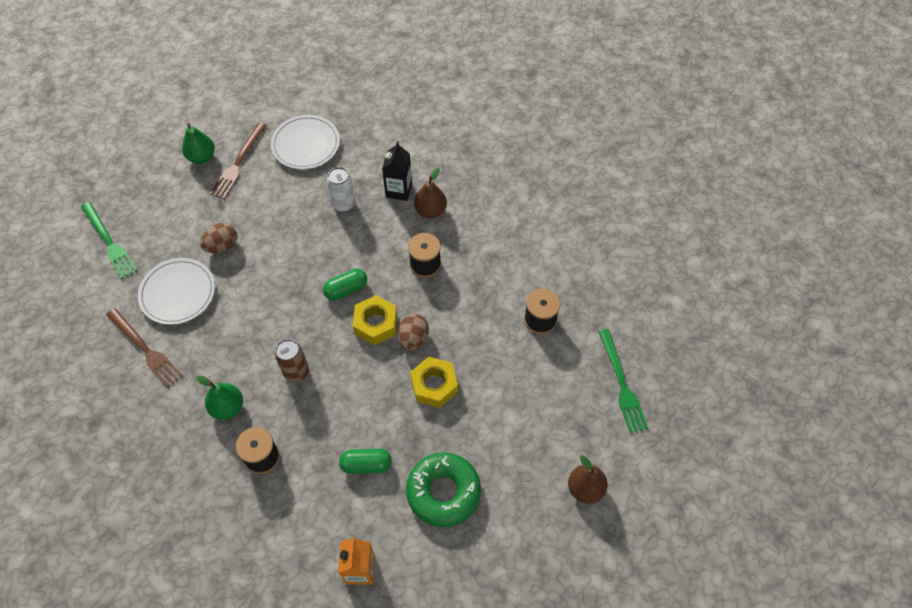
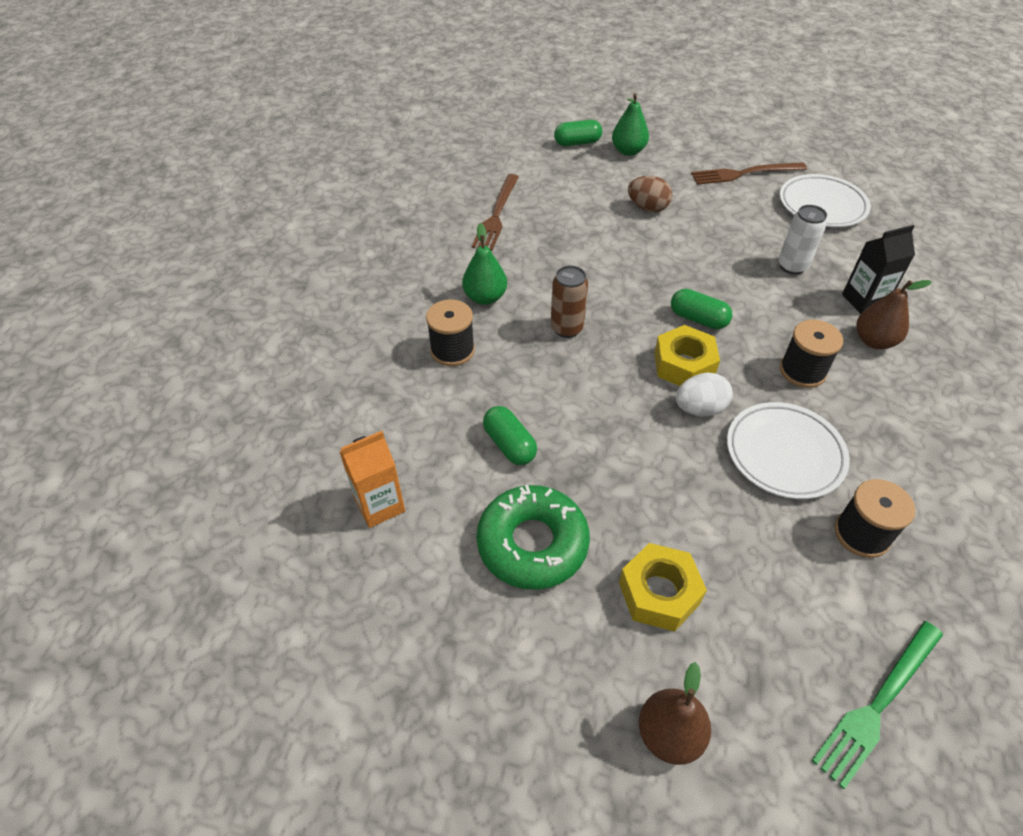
camera: 60 degrees right, 10 degrees down
(109, 242) = (577, 143): green fork -> green capsule
(178, 293) = (570, 206): white plate -> white plate (784, 454)
(202, 157) = (721, 150): green pear -> green pear (628, 151)
(413, 339) = (699, 409): brown egg -> white egg
(434, 385) = (661, 460): yellow nut -> yellow nut (659, 593)

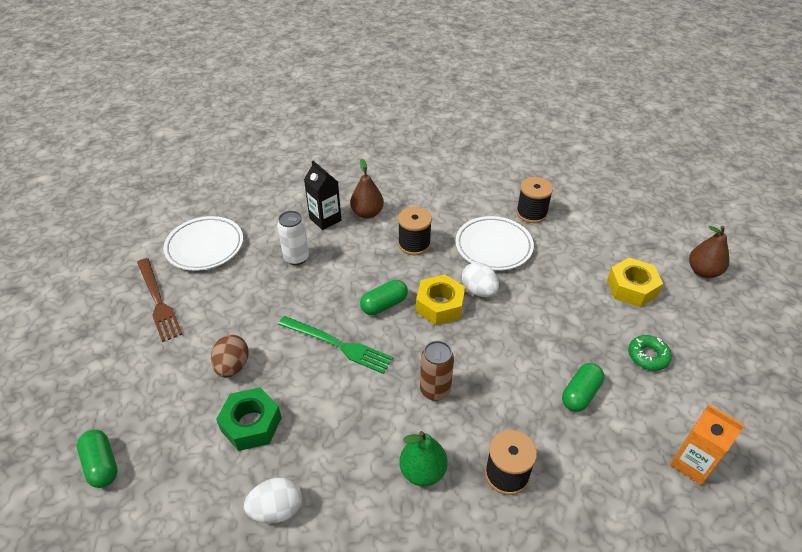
camera: 110 degrees left, 5 degrees down
(497, 215) = (276, 509): brown fork -> white egg
(532, 543) = (648, 356): green donut -> green donut, size x0.53
(580, 211) = (251, 424): none -> green nut
(628, 151) = (119, 406): green pear -> none
(698, 319) = (384, 305): green capsule -> green capsule turned 45 degrees clockwise
(878, 704) = (625, 205): green fork -> green fork (338, 345)

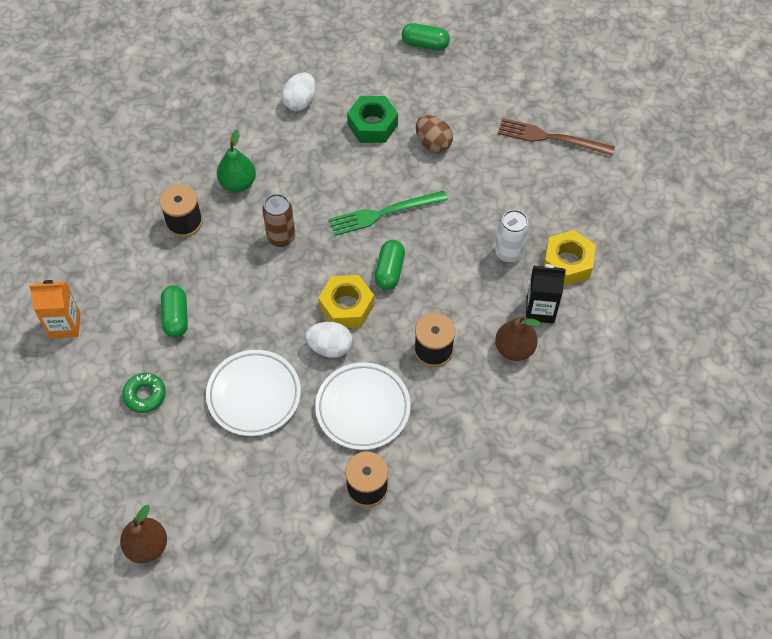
camera: 135 degrees right, 15 degrees up
(205, 247) = (591, 201): white plate -> white plate (254, 395)
(631, 288) = (202, 463): yellow nut -> yellow nut (568, 263)

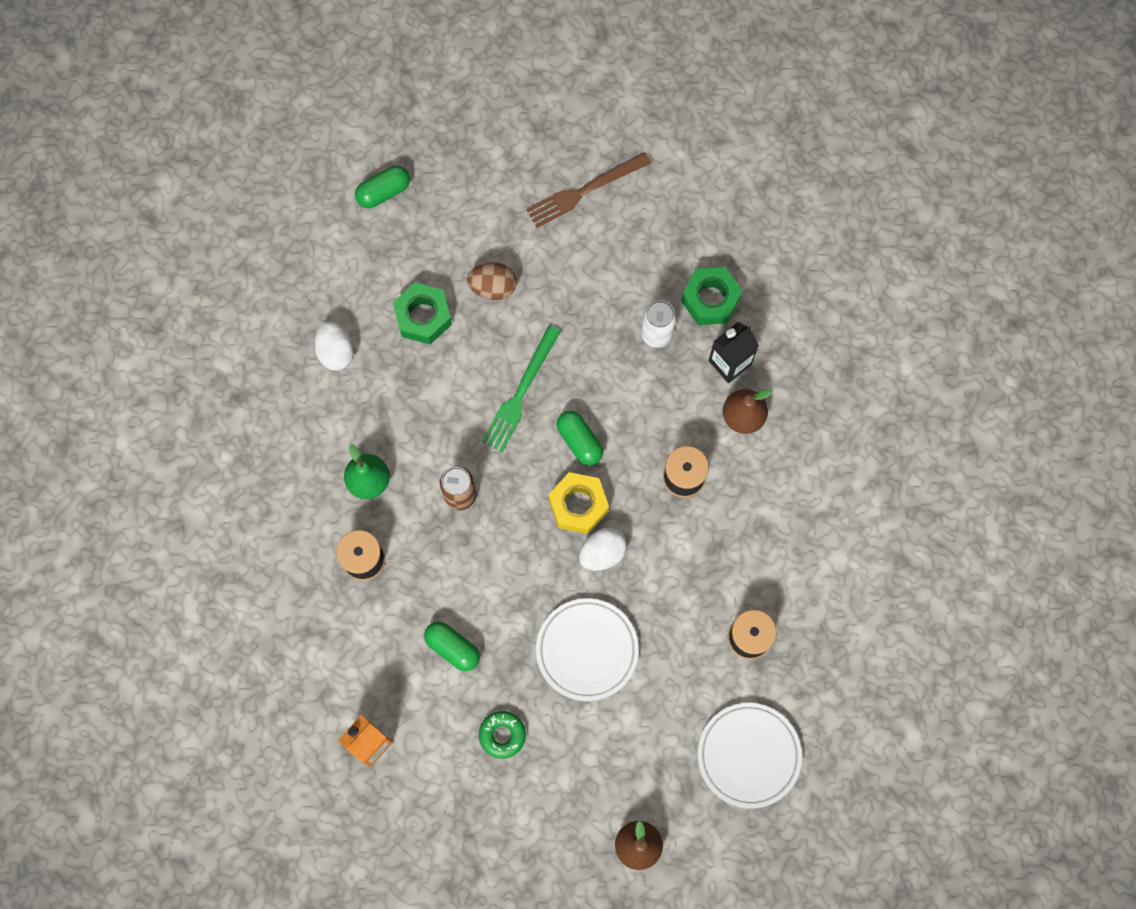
camera: 45 degrees left, 15 degrees up
(363, 408) = (680, 578): white plate -> white plate (748, 755)
(568, 263) = (710, 299): yellow nut -> green nut

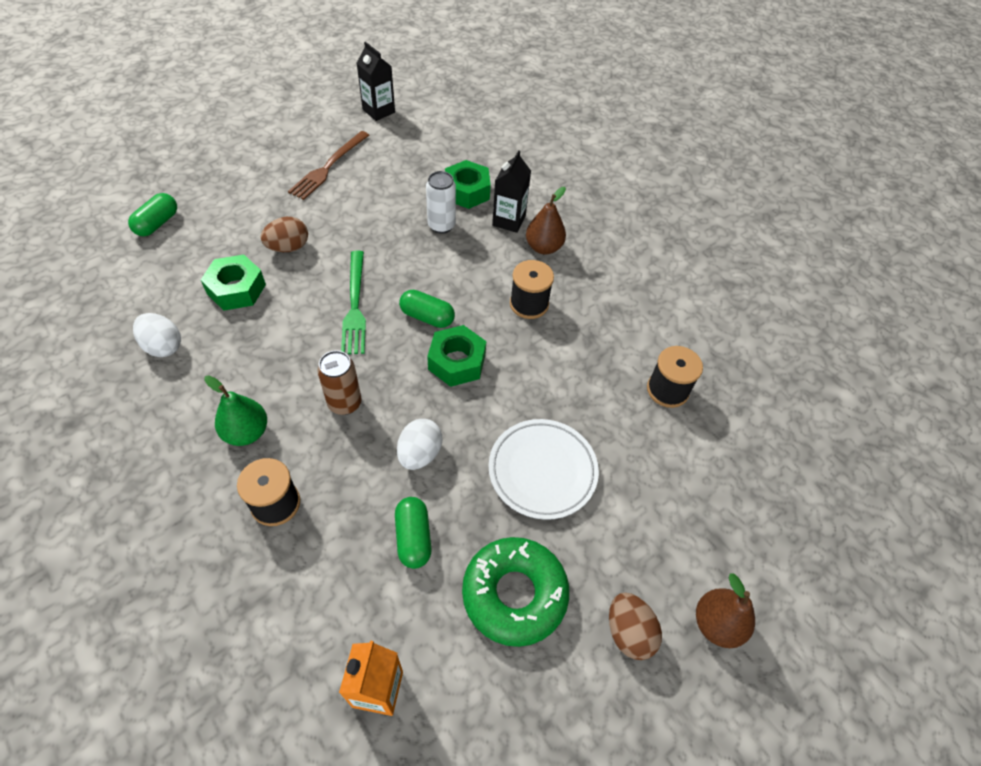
camera: 35 degrees left, 20 degrees down
(453, 648) = (413, 537): green capsule -> green capsule turned 75 degrees clockwise
(502, 735) = (514, 594): green donut -> green donut, size x1.90
(568, 811) = (628, 632): none -> brown egg
(578, 505) = (457, 362): yellow nut -> green nut
(602, 553) = (502, 387): white egg -> white egg (419, 454)
(683, 125) = (378, 111): none -> black carton
(748, 755) = (743, 482): white plate -> none

